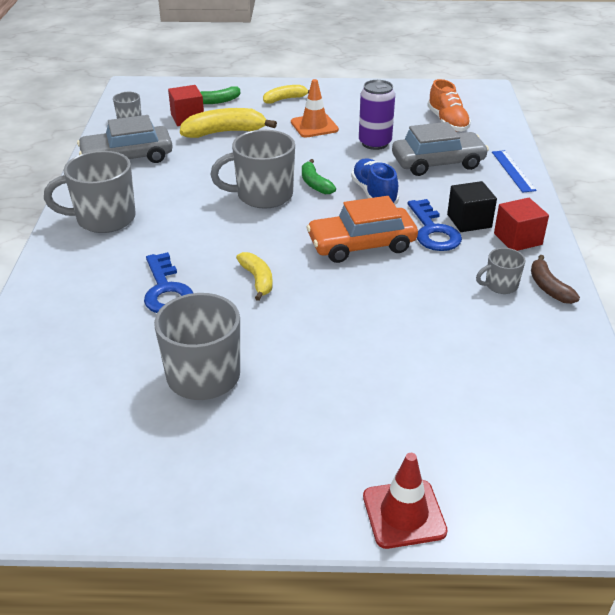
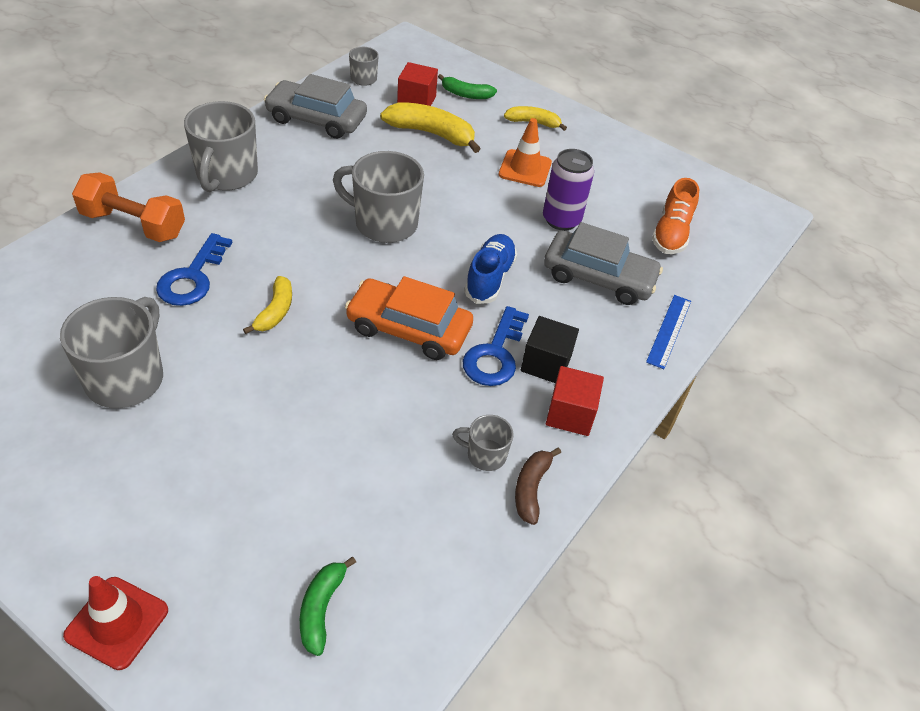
camera: 30 degrees right, 10 degrees up
(70, 281) = (134, 224): none -> orange dumbbell
(104, 219) = (226, 175): grey mug -> grey mug turned 105 degrees counterclockwise
(315, 184) = (446, 236): green banana -> green banana (321, 608)

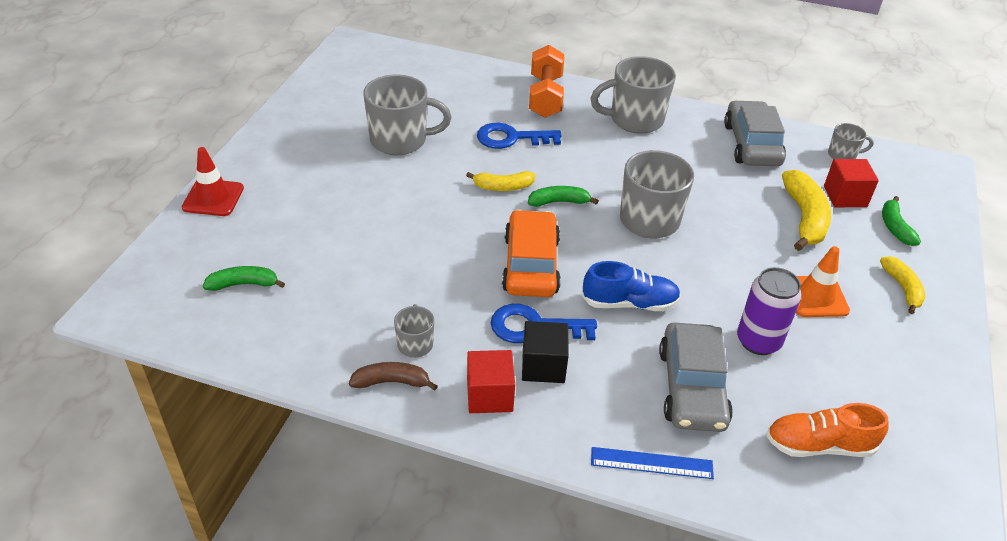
camera: 75 degrees right, 5 degrees down
(325, 276) = (559, 202): none -> green banana

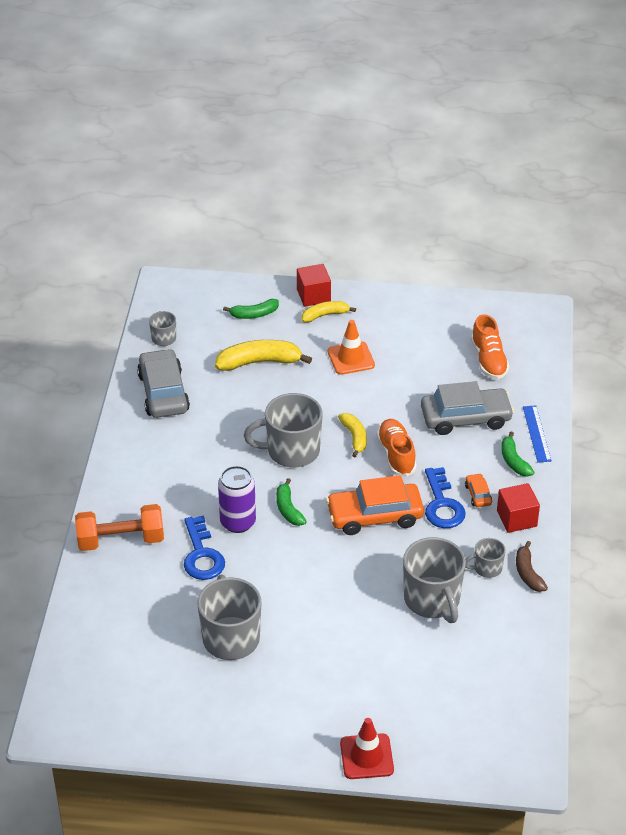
camera: 100 degrees left, 0 degrees up
(244, 284) = (467, 693): green banana -> green banana (514, 461)
(503, 187) = (279, 549): yellow banana -> yellow banana (354, 437)
(543, 365) = (478, 494): black cube -> orange car
(629, 303) = (396, 455): blue shoe -> orange shoe
(634, 120) = (145, 471): grey mug -> grey mug (432, 600)
(751, 144) = (163, 392): grey car -> grey car turned 90 degrees clockwise
(758, 341) = (408, 387): purple can -> purple can (238, 522)
(845, 196) = (222, 339): red cube -> red cube (313, 296)

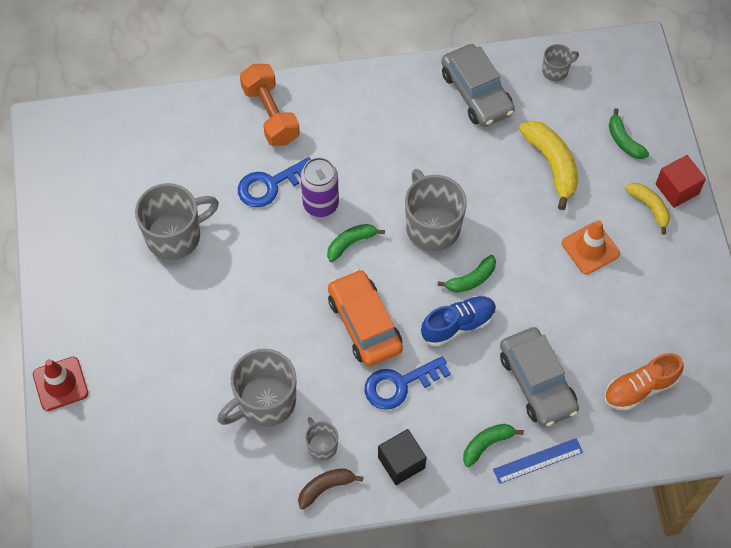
camera: 75 degrees right, 20 degrees up
(163, 392) = (476, 93): grey car -> grey car turned 90 degrees clockwise
(354, 437) = (471, 279): yellow banana -> green banana
(396, 455) = (458, 325): orange shoe -> blue shoe
(478, 494) = (425, 417): orange car -> none
(516, 518) = (401, 462): red cube -> black cube

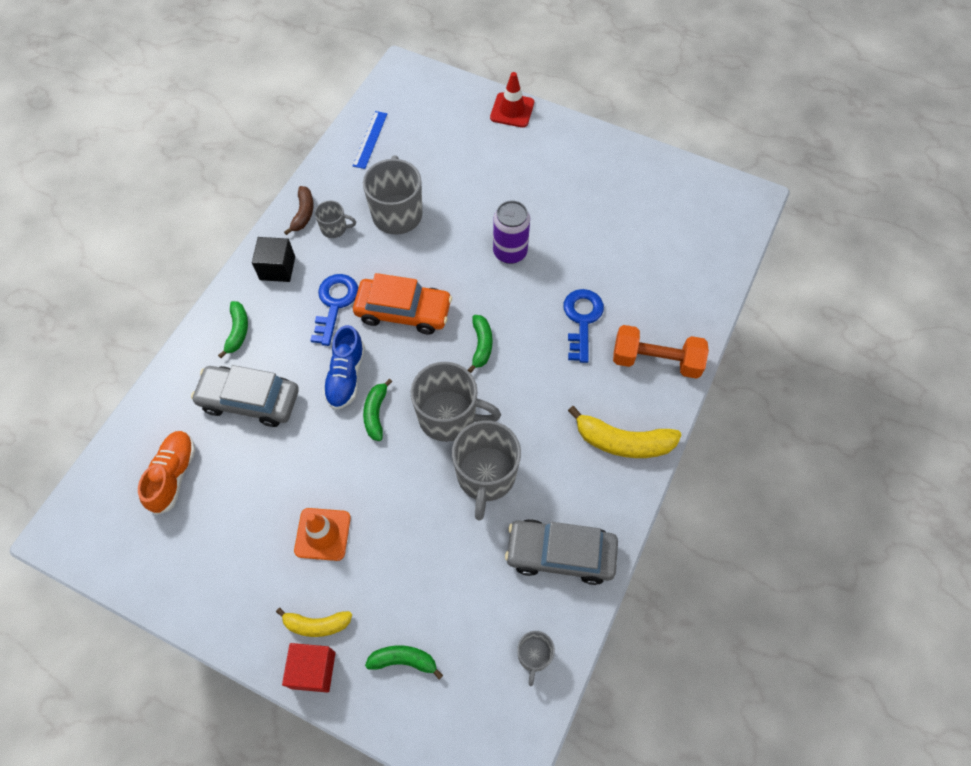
camera: 125 degrees right, 0 degrees up
(175, 236) = (582, 231): grey mug -> grey mug (486, 476)
(320, 204) = (536, 345): purple can -> purple can (510, 252)
(538, 460) = (194, 357): blue ruler -> blue ruler (370, 139)
(552, 165) = (431, 566): yellow banana -> yellow banana (623, 441)

